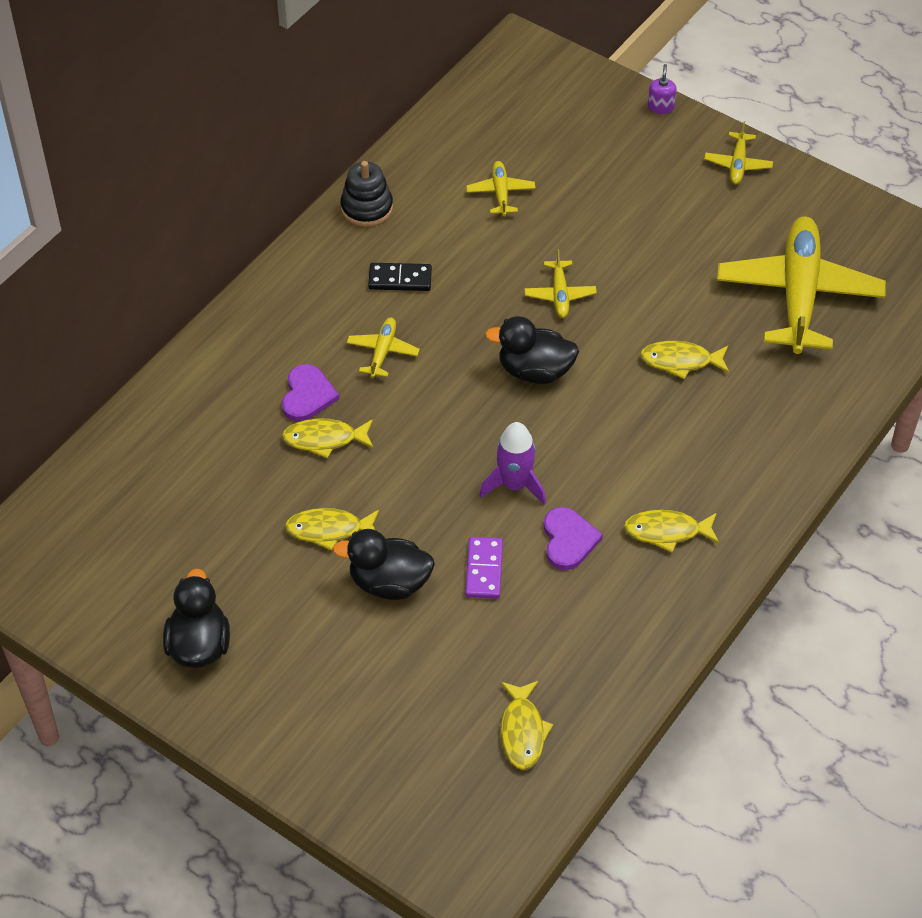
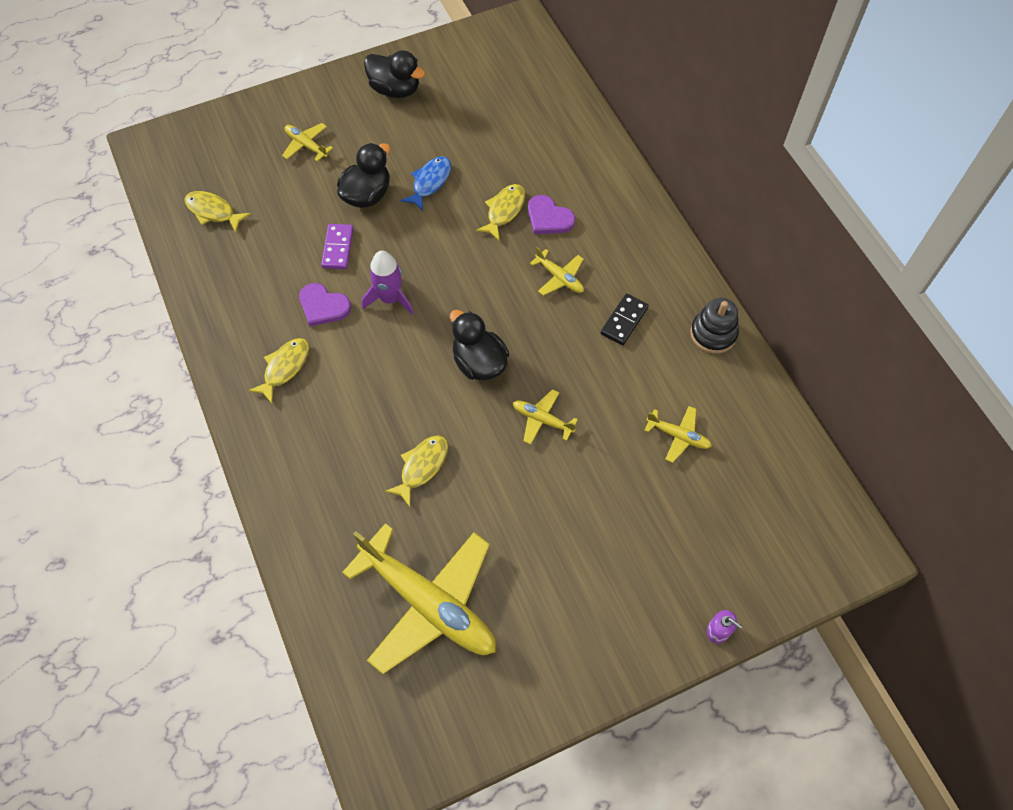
camera: 120 degrees right, 10 degrees up
(329, 530) = (430, 182): yellow fish -> blue fish
(484, 569) = (338, 248): purple domino -> purple domino turned 60 degrees clockwise
(534, 371) = (479, 362): black duck -> black duck turned 75 degrees counterclockwise
(738, 164) = (607, 653): yellow plane -> yellow plane (306, 145)

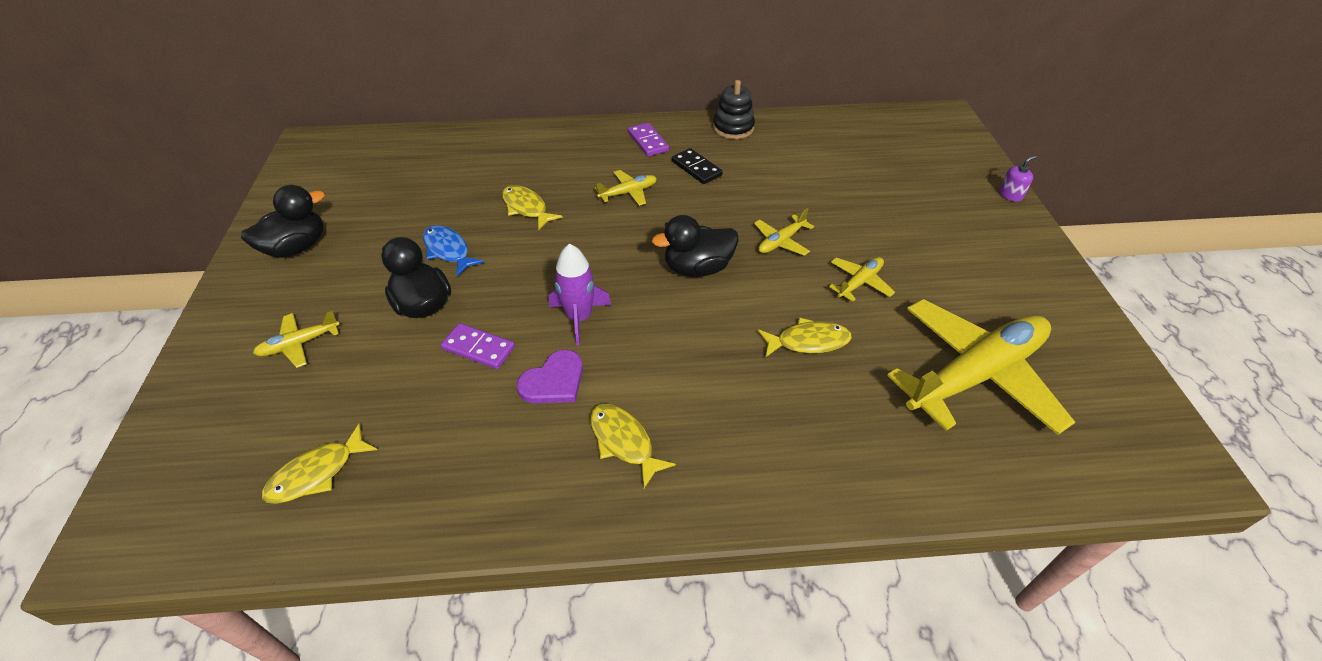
camera: 70 degrees left, 15 degrees down
(422, 467) = (808, 341): yellow fish -> yellow fish turned 120 degrees clockwise
(548, 218) = (556, 183): purple heart -> none
(649, 266) = (648, 141): none -> purple domino
(678, 436) = (825, 169): yellow plane -> yellow plane (859, 282)

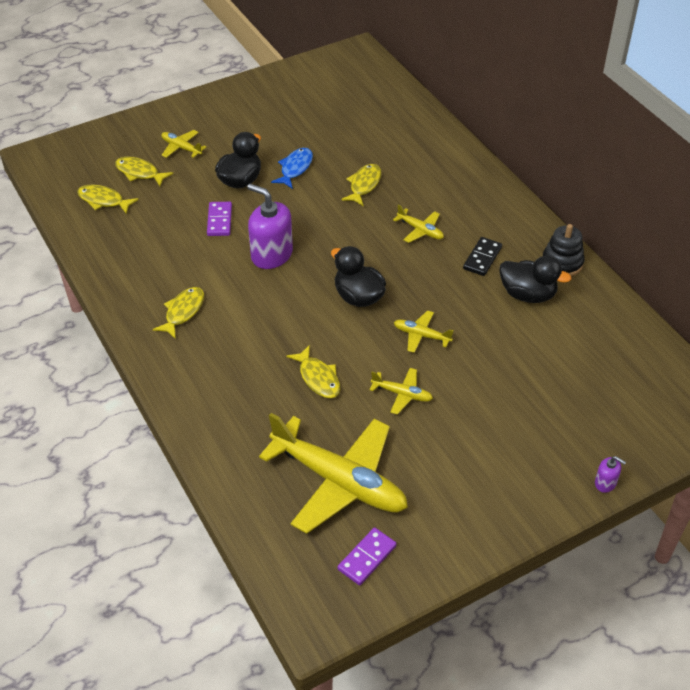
camera: 65 degrees right, 0 degrees up
(297, 247) = (255, 104): black duck -> black duck (527, 294)
(301, 407) = (139, 173): none -> yellow fish
(554, 381) = (212, 264): purple heart -> none
(579, 318) = (271, 255): purple rocket -> purple soap dispenser
(648, 141) = (498, 217): purple domino -> purple domino (367, 558)

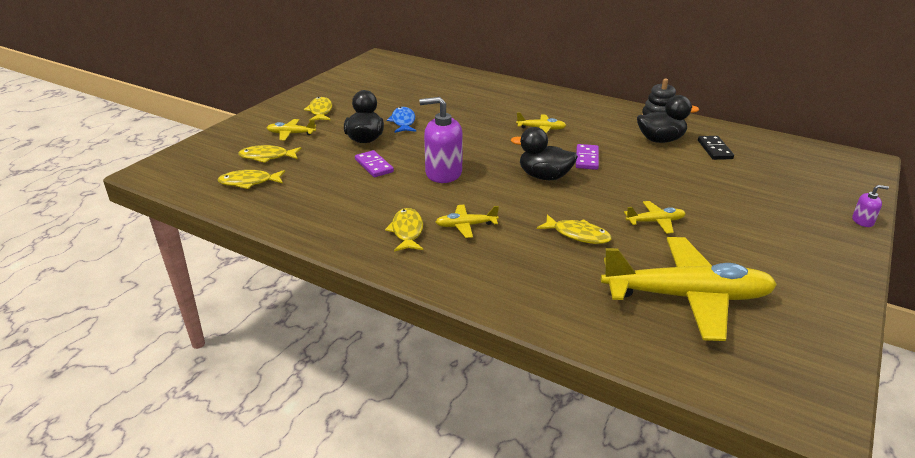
camera: 30 degrees left, 15 degrees down
(364, 185) = (468, 117): yellow fish -> yellow fish (320, 111)
(367, 558) = (783, 343): purple domino -> purple domino (587, 159)
(421, 335) = (621, 183): yellow plane -> yellow plane (465, 226)
(482, 258) = (604, 131): black domino -> black domino (714, 150)

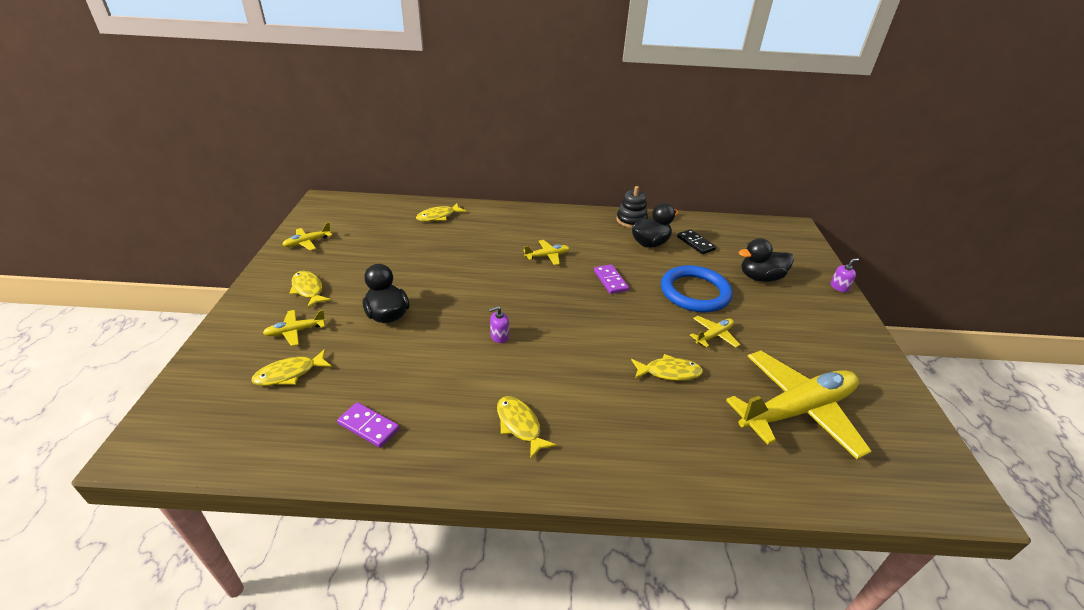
camera: 30 degrees left, 5 degrees up
(249, 182) = (293, 419): yellow fish -> yellow fish (438, 216)
(374, 166) = (422, 348): purple domino -> purple domino (369, 426)
(403, 122) = (411, 281): blue fish -> none
(443, 173) = (499, 336): purple soap dispenser -> purple soap dispenser, size x0.46
(465, 226) = (569, 397): yellow plane -> yellow plane (307, 242)
(544, 176) = (592, 312): black duck -> black duck (760, 277)
(670, 186) = (695, 292): none -> blue ring

